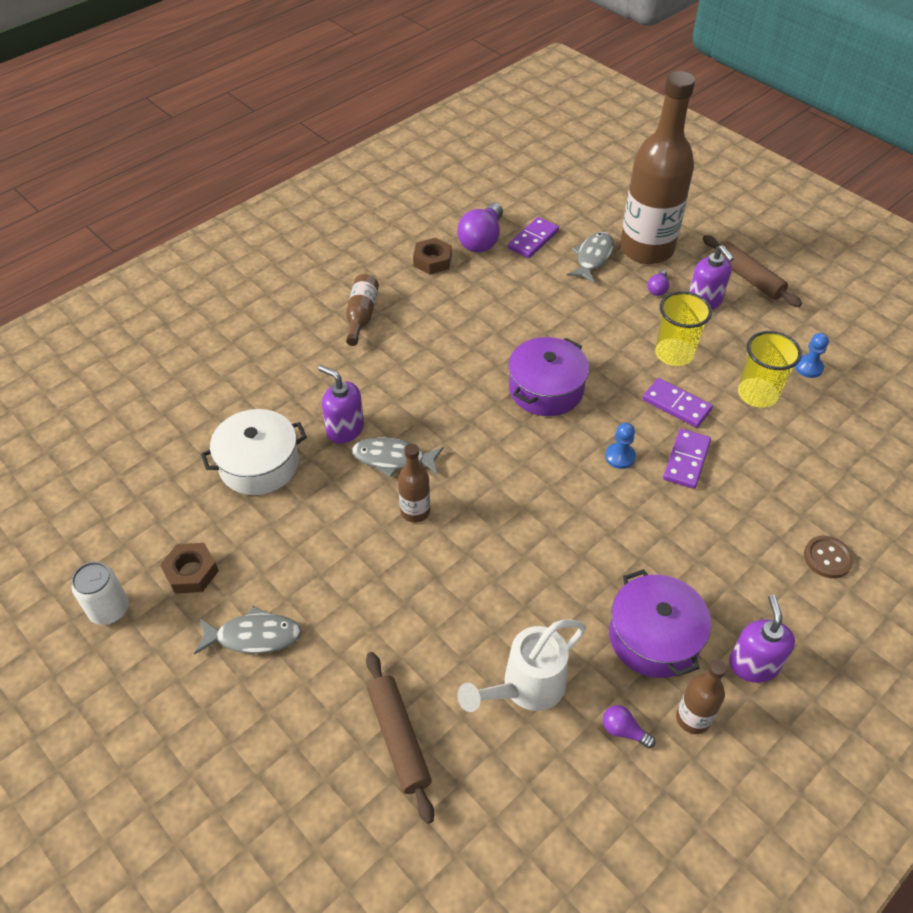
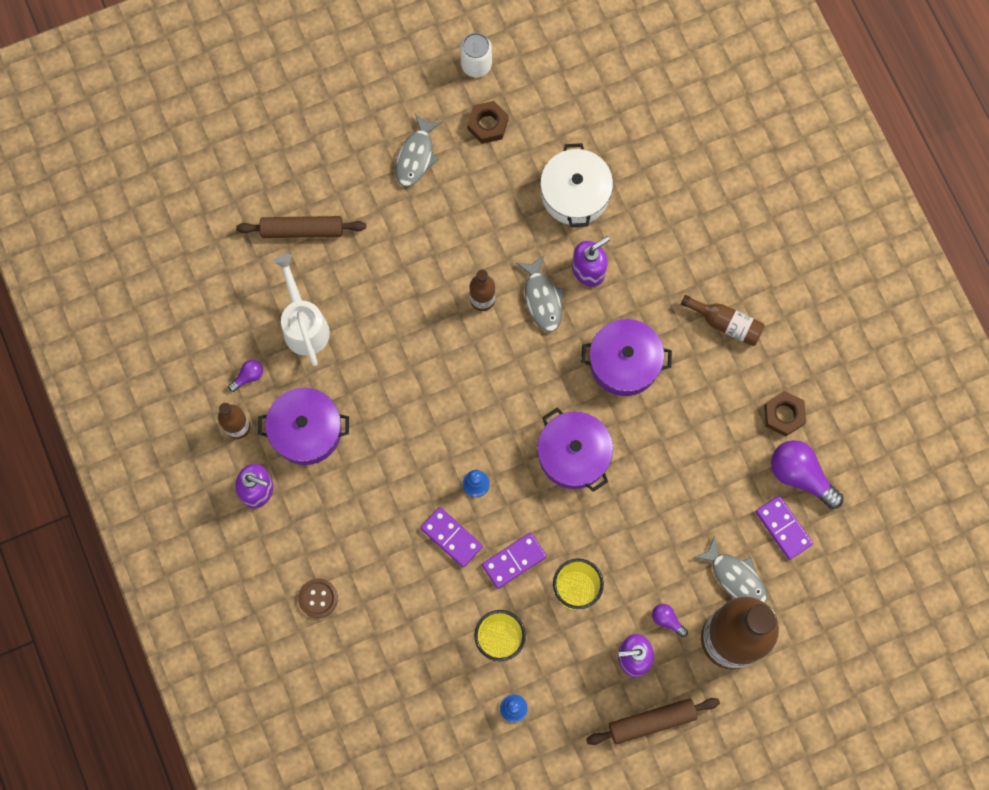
camera: 110 degrees right, 25 degrees up
(393, 459) = (542, 299): grey fish -> grey fish turned 135 degrees clockwise
(433, 376) = (624, 362): none -> purple pot

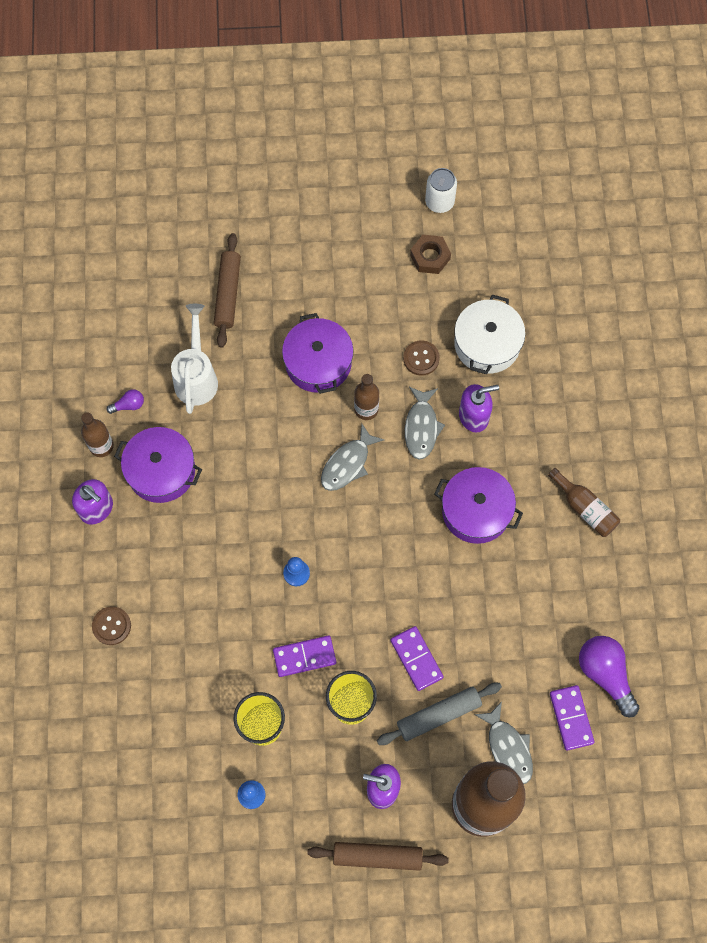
camera: 20 degrees right, 5 degrees down
(302, 230) = (227, 293): brown rolling pin -> brown rolling pin turned 75 degrees clockwise
(416, 156) = (354, 263): grey fish -> grey fish (347, 464)
(451, 537) = (255, 614): purple domino -> purple domino (416, 659)
(517, 230) = (421, 358): none -> brown button
(573, 454) = (397, 578): purple pot -> purple pot (318, 362)
(660, 570) = (438, 715): none -> grey rolling pin
(667, 620) = (428, 765): purple light bulb -> none
(783, 415) = (609, 612): brown nut -> none

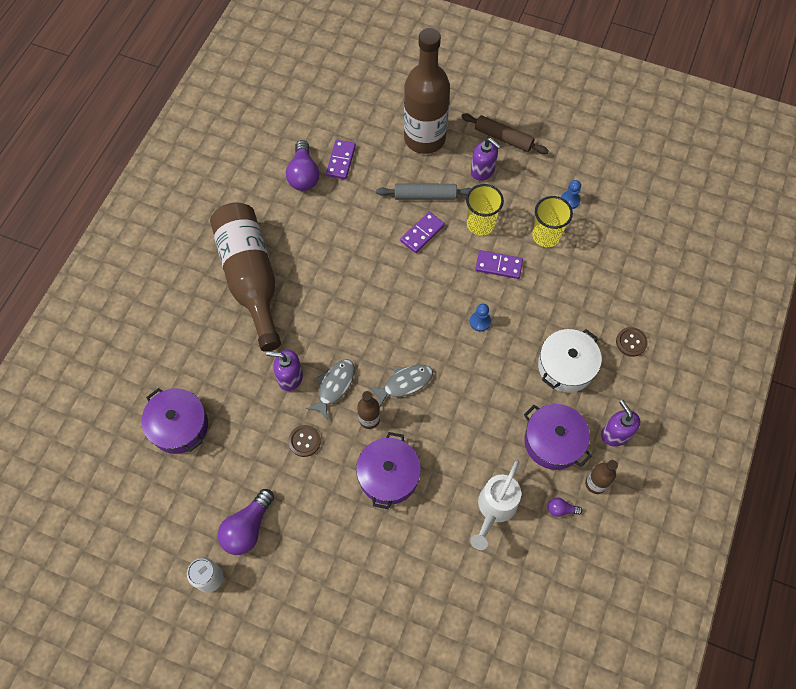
camera: 155 degrees left, 5 degrees down
(227, 293) = (437, 575): brown rolling pin -> none
(416, 659) = (422, 233): purple domino -> purple domino turned 45 degrees clockwise
(430, 257) = (247, 528): brown nut -> purple light bulb
(476, 511) = (328, 309): purple pot -> purple pot (179, 426)
(487, 344) = (246, 429): white pot -> white pot (566, 366)
(508, 748) = (390, 161): grey fish -> none
(584, 508) = (251, 278): brown bottle -> brown bottle, size x2.31

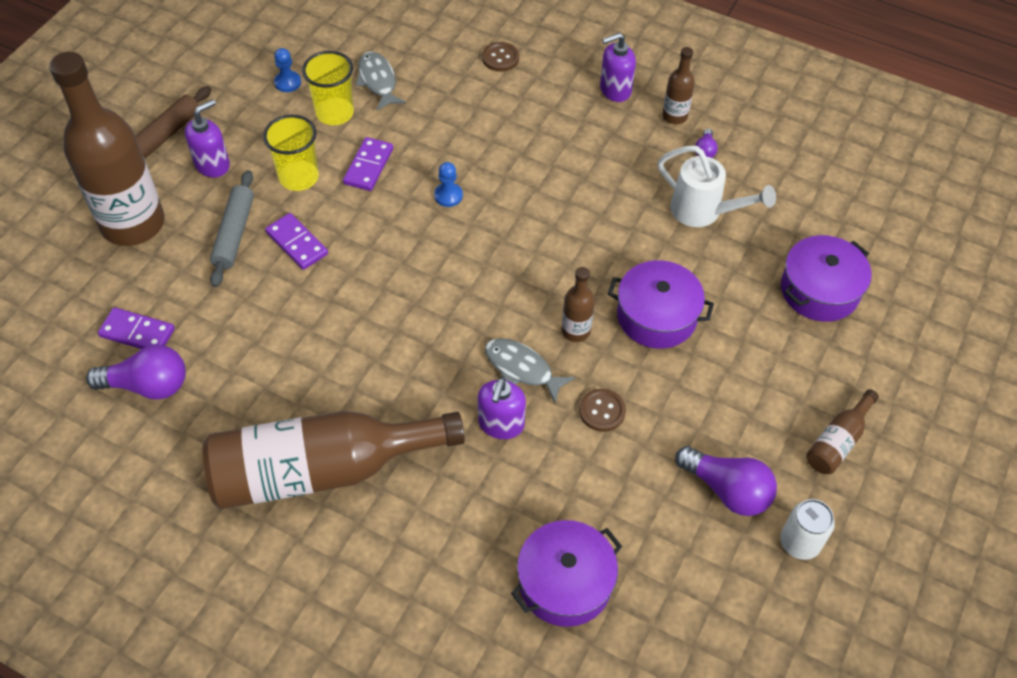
camera: 85 degrees left, 10 degrees down
(290, 610) = (838, 441): none -> brown bottle
(404, 383) = (527, 286): grey fish -> grey fish (378, 81)
(553, 441) = (621, 146): purple pot -> purple pot (819, 290)
(566, 366) = (524, 120): white pot -> none

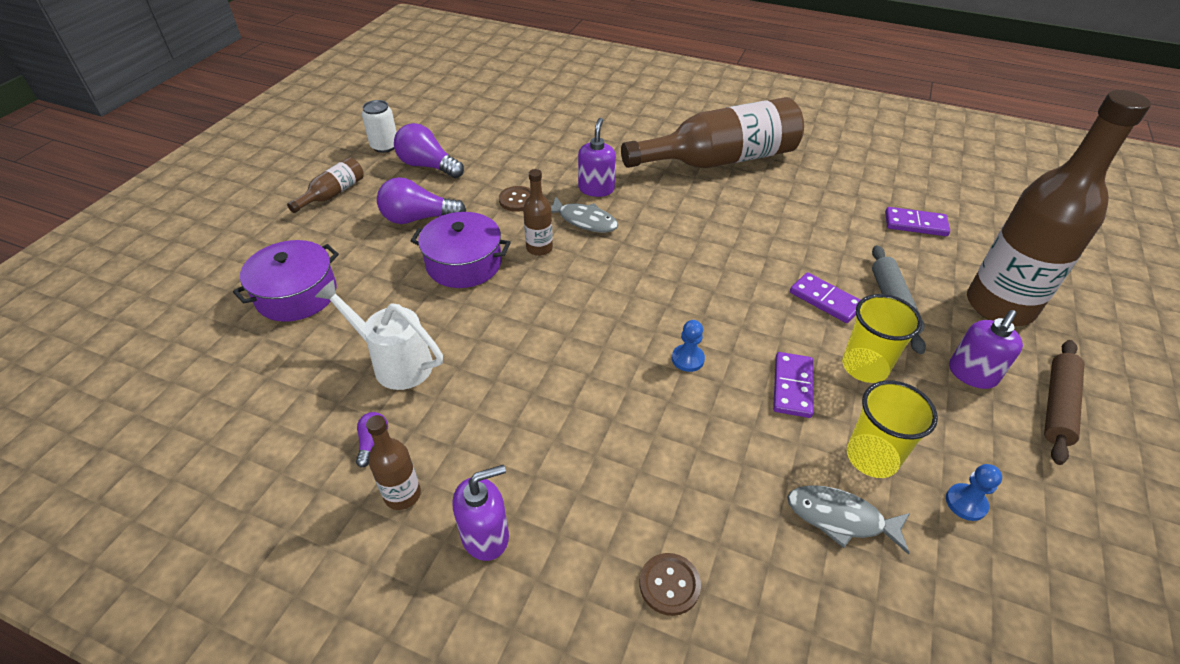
camera: 175 degrees right, 10 degrees down
(148, 385) = (878, 194): purple light bulb -> purple light bulb (418, 218)
(378, 81) = (840, 518): grey fish -> grey fish turned 135 degrees clockwise
(565, 582) = (543, 124): purple pot -> none

